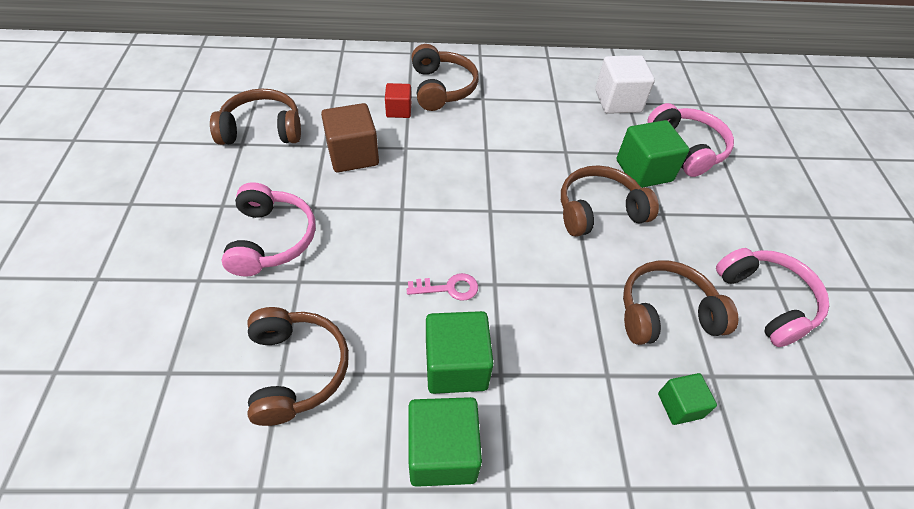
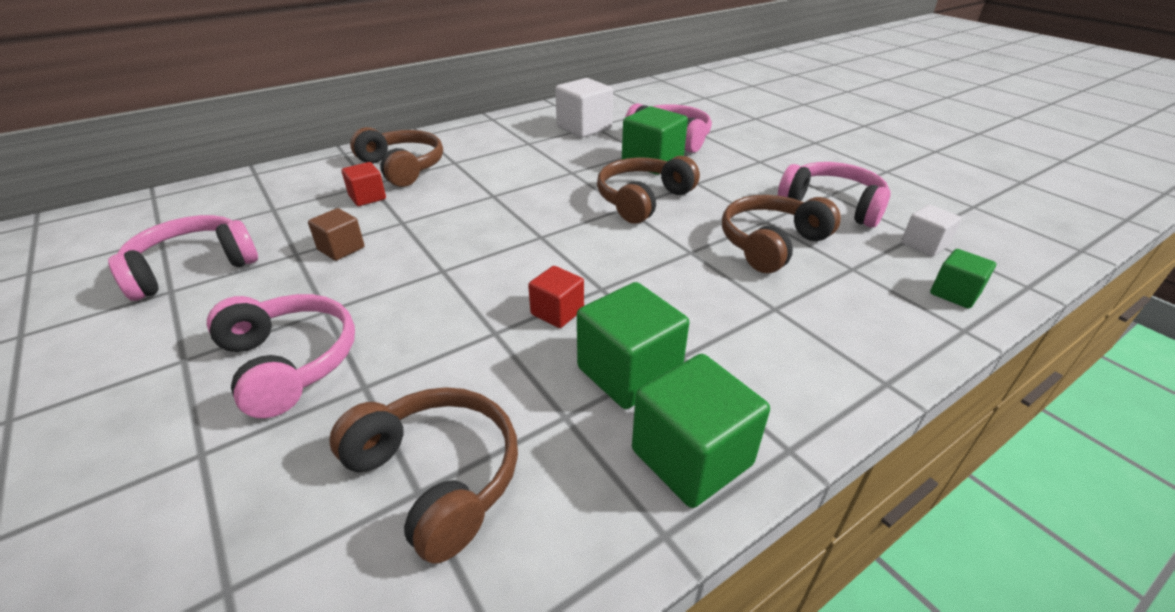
camera: 30 degrees left, 15 degrees down
(262, 129) = (193, 268): brown headphones -> pink headphones
(353, 155) = (341, 248): brown cube -> brown cube, size x0.58
(449, 288) = (557, 312): pink key -> red cube
(679, 405) = (853, 300): green cube -> green cube (954, 293)
(809, 390) = (924, 245): none -> white cube

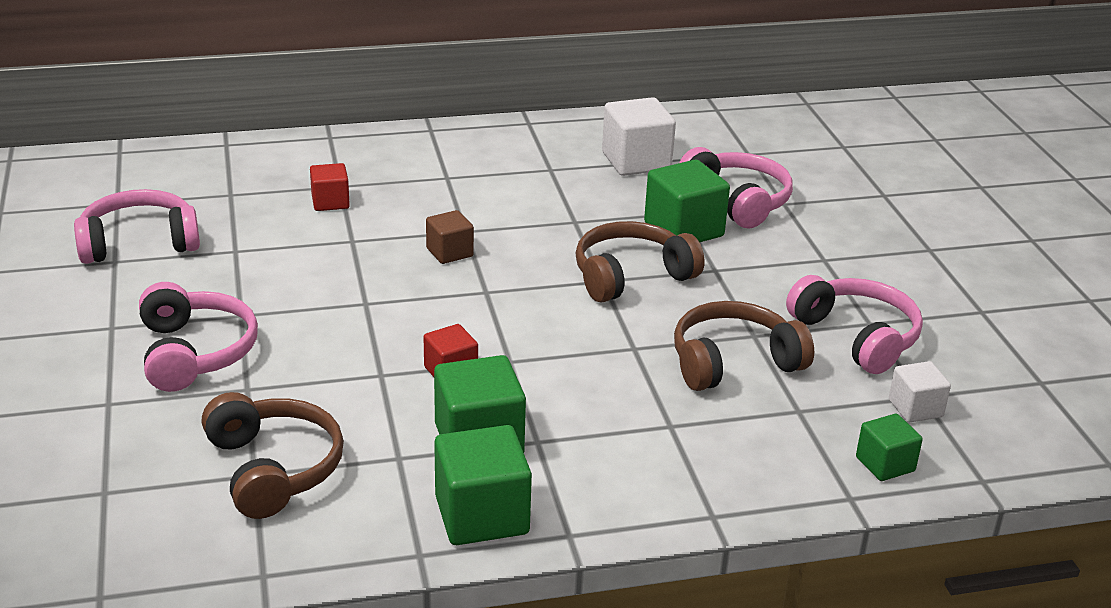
camera: 20 degrees right, 5 degrees down
(341, 248) = (279, 256): brown cube -> brown cube (449, 252)
(402, 167) = (385, 172): brown headphones -> none

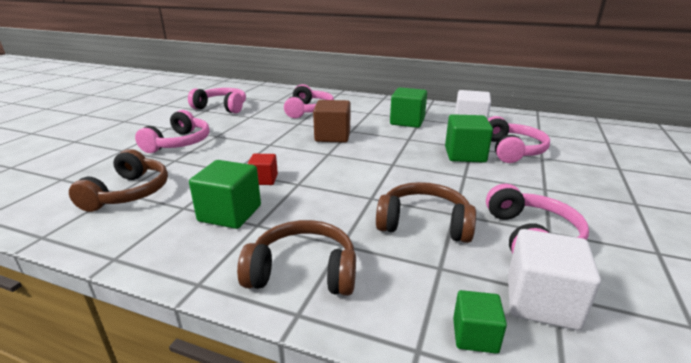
camera: 35 degrees right, 5 degrees down
(330, 202) = (309, 110): red cube -> pink headphones
(449, 252) = (332, 136): brown cube -> brown cube, size x1.72
(482, 515) = (173, 251): green cube -> green cube (407, 121)
(631, 276) = (410, 166): brown headphones -> brown headphones (303, 271)
(915, 408) = (541, 302): white cube -> white cube, size x1.72

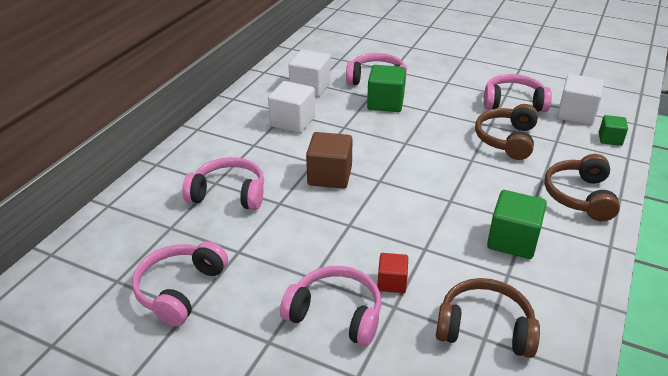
camera: 85 degrees left, 10 degrees up
(264, 179) = (443, 223): red cube -> red cube (392, 282)
(407, 121) = (292, 122): green cube -> white cube

